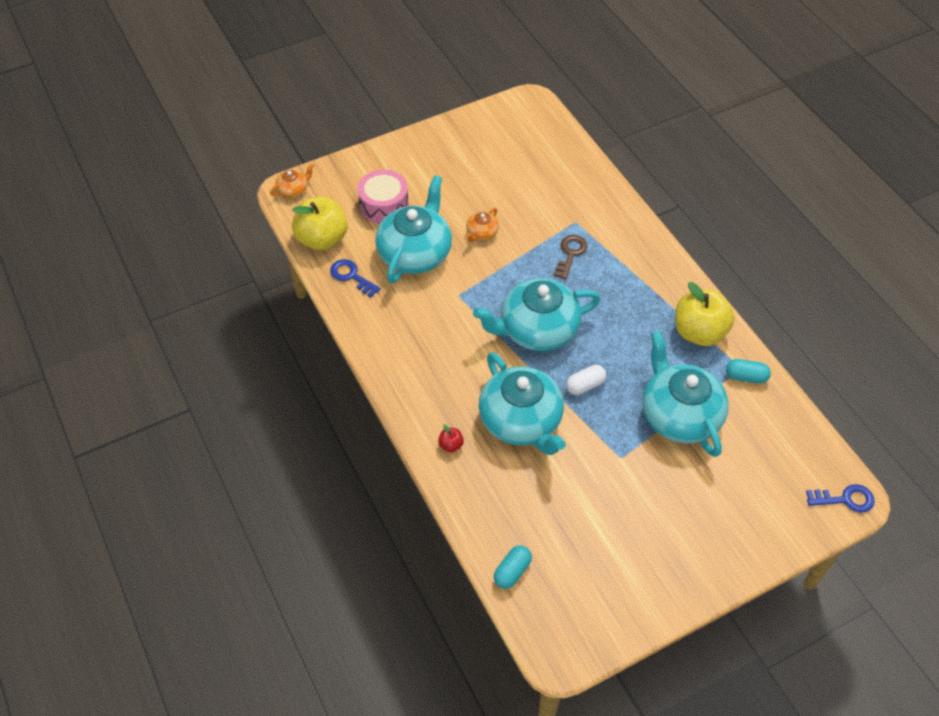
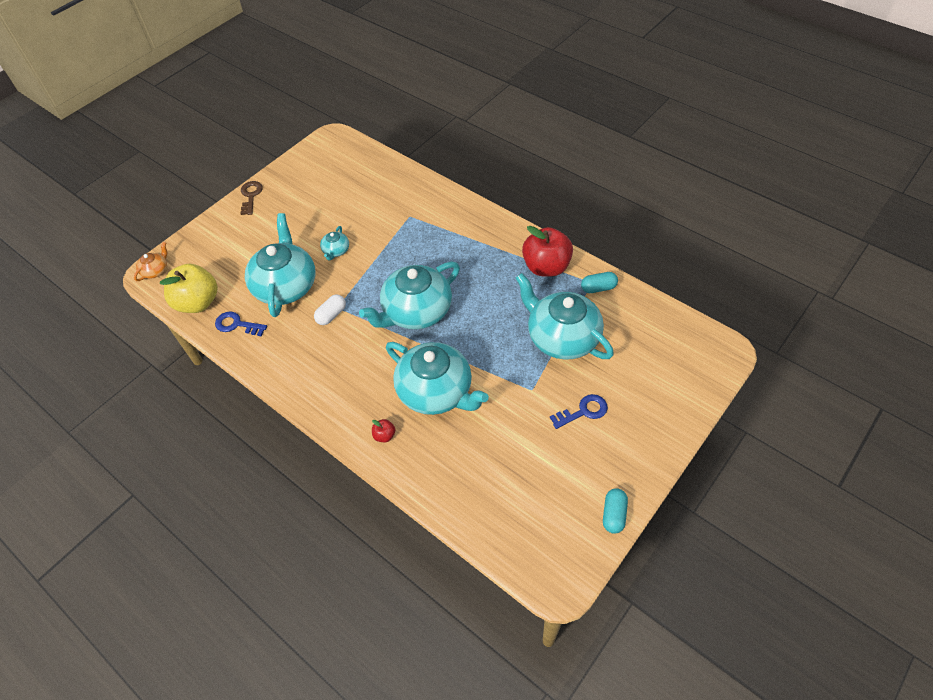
camera: 20 degrees left, 0 degrees up
(384, 205) = (242, 256): pink drum -> none
(481, 233) = (336, 251): orange teapot -> turquoise teapot
(512, 571) = (485, 525): turquoise capsule -> turquoise capsule (613, 514)
(570, 254) = (416, 242): brown key -> brown key (251, 196)
(585, 385) = (475, 342): white capsule -> white capsule (331, 315)
(699, 332) = (546, 267): yellow apple -> red apple
(845, 499) = (719, 354): blue key -> blue key (583, 411)

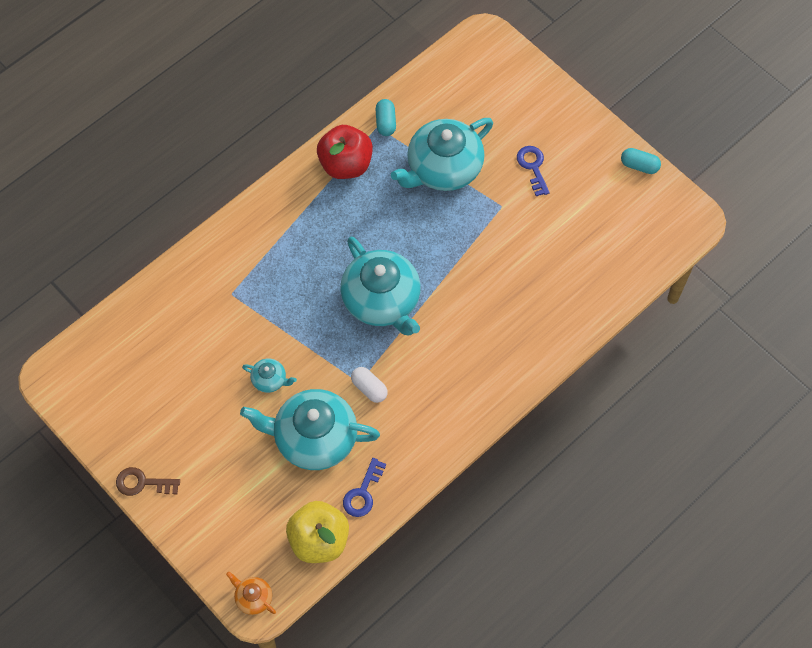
camera: 85 degrees left, 10 degrees up
(384, 435) = (534, 344): red apple -> none
(436, 391) = (490, 292): turquoise teapot -> none

